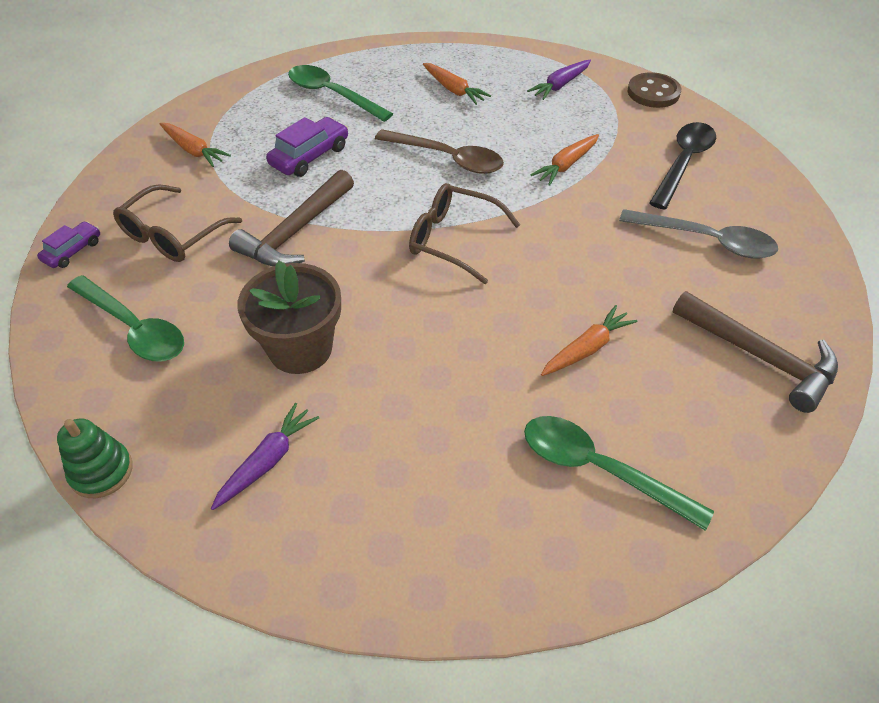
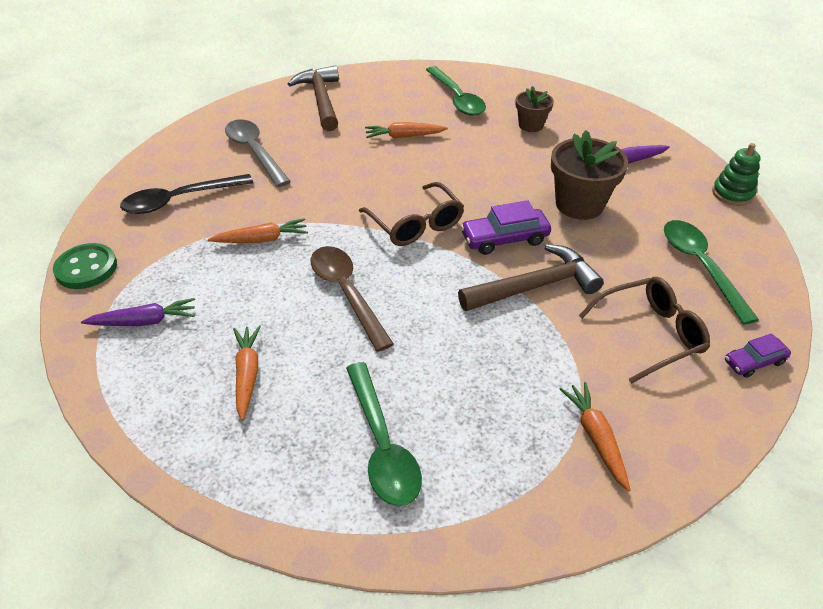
camera: 145 degrees left, 5 degrees down
(310, 156) = (471, 362): purple car -> purple car (504, 239)
(447, 467) = (531, 125): none -> brown flower pot
(653, 92) = (86, 268): brown button -> green button

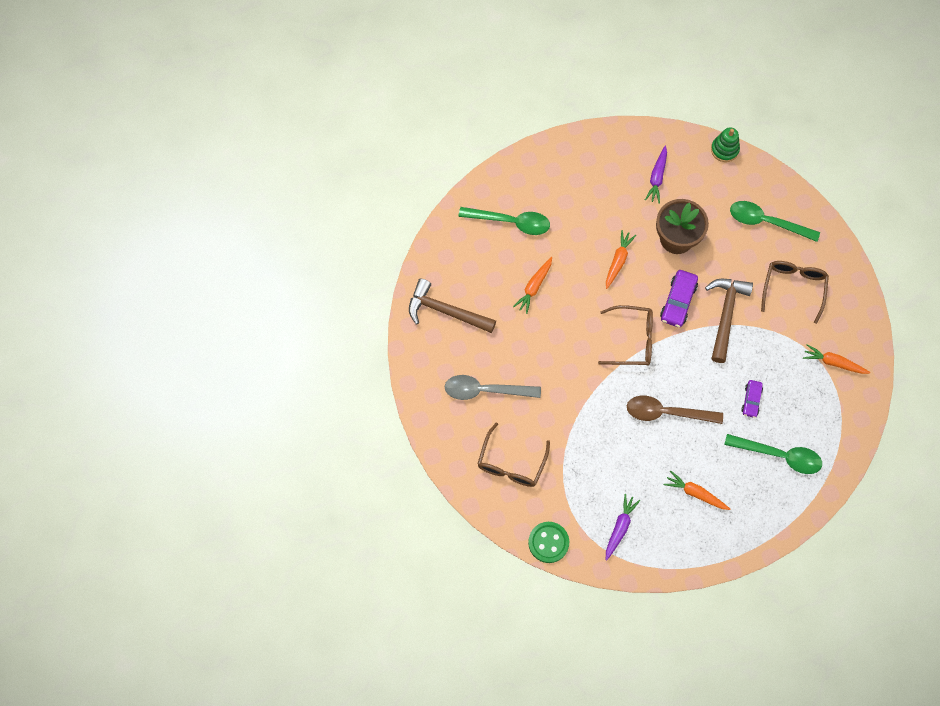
camera: 55 degrees left, 25 degrees up
(179, 200) = (511, 463): black spoon -> brown glasses
(261, 239) = (587, 433): orange carrot -> orange carrot (618, 261)
(531, 125) = (577, 201): brown flower pot -> none
(754, 362) = (839, 258): purple car -> purple car (751, 400)

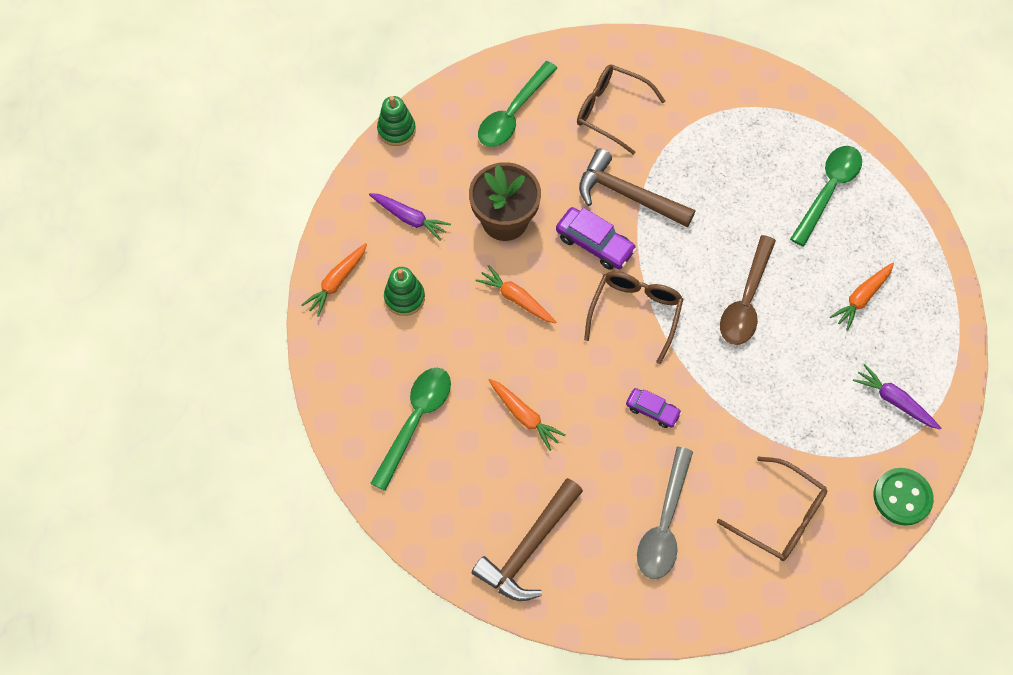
camera: 75 degrees left, 5 degrees down
(596, 191) = (404, 298): none -> green stacking toy
(751, 400) = (749, 200): purple car -> purple car (652, 410)
(834, 363) = (720, 98): orange carrot -> orange carrot (337, 282)

